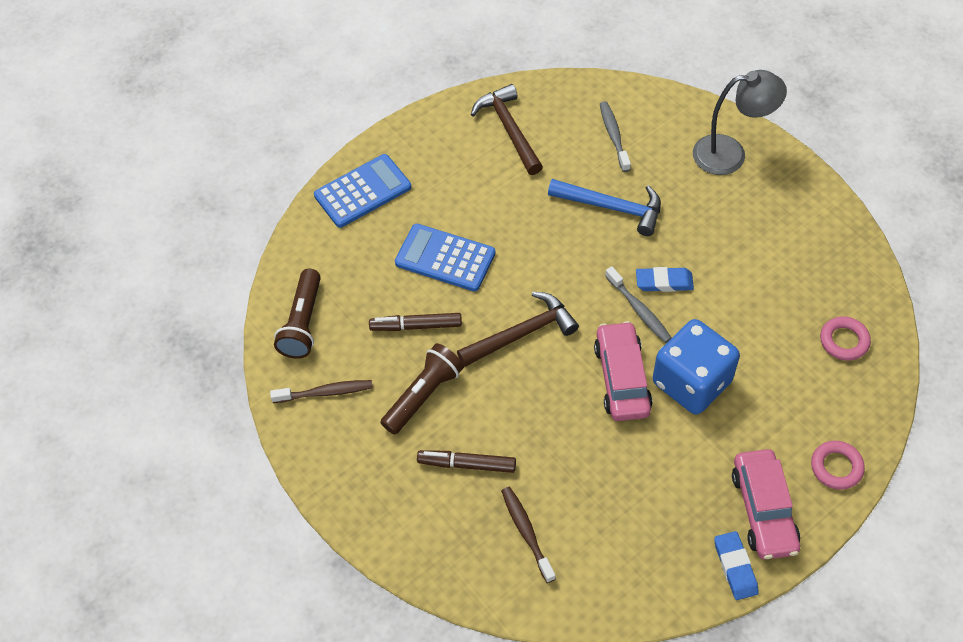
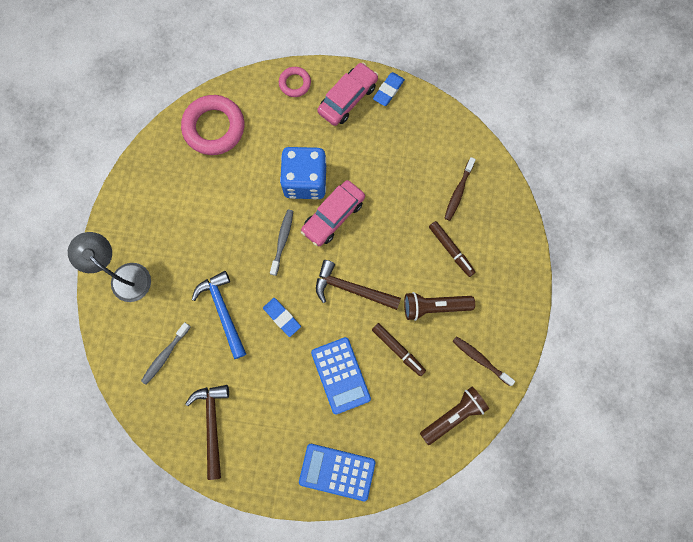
camera: 135 degrees left, 20 degrees up
(509, 129) = (212, 424): brown hammer -> brown hammer turned 150 degrees clockwise
(664, 282) = (252, 242): blue eraser -> blue eraser (282, 317)
(844, 341) = (214, 128): pink ring -> pink ring, size x1.91

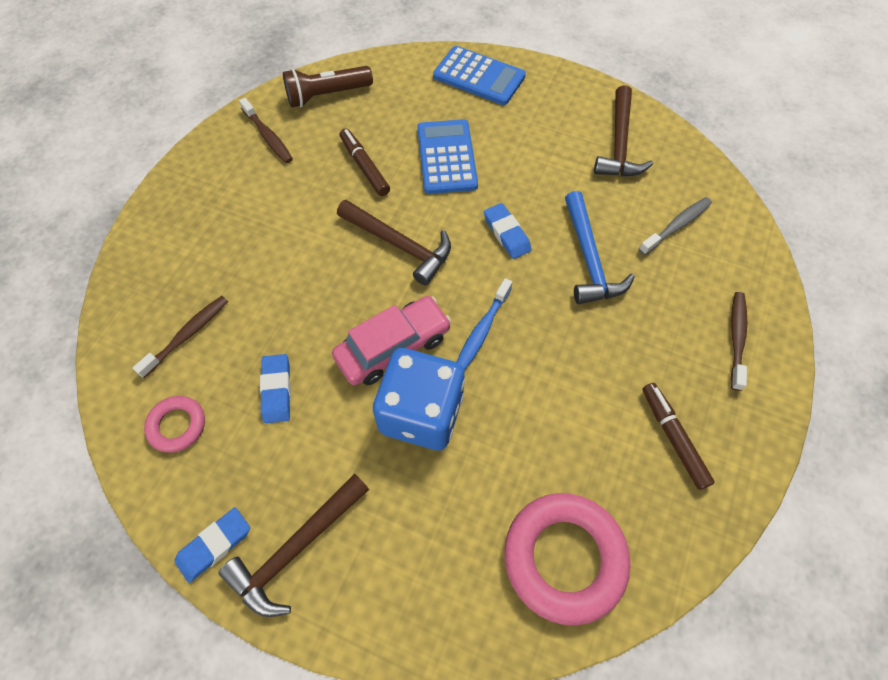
camera: 165 degrees left, 15 degrees down
(125, 276) = (736, 338): grey lamp -> brown toothbrush
(282, 240) = (482, 330): grey toothbrush -> blue toothbrush
(295, 83) = (386, 613): pink ring -> pink ring (177, 425)
(348, 99) = (296, 549): pink car -> brown hammer
(391, 173) = (277, 390): none -> blue eraser
(434, 306) = (297, 201): brown flashlight -> none
(451, 250) = (240, 260): brown marker -> brown marker (673, 437)

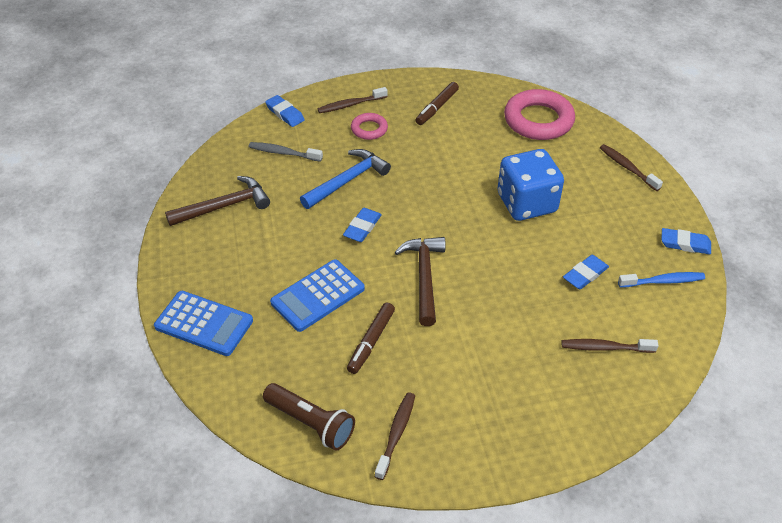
camera: 125 degrees left, 15 degrees down
(177, 425) = (657, 307): pink ring -> pink ring (369, 129)
(296, 549) = (647, 211): brown hammer -> none
(385, 601) = (627, 167): none -> brown toothbrush
(393, 347) = (501, 237): pink car -> none
(479, 76) = (204, 324): blue calculator -> blue calculator turned 120 degrees clockwise
(482, 330) = (448, 204): blue toothbrush -> blue toothbrush (663, 281)
(754, 261) = (285, 113): none -> blue eraser

